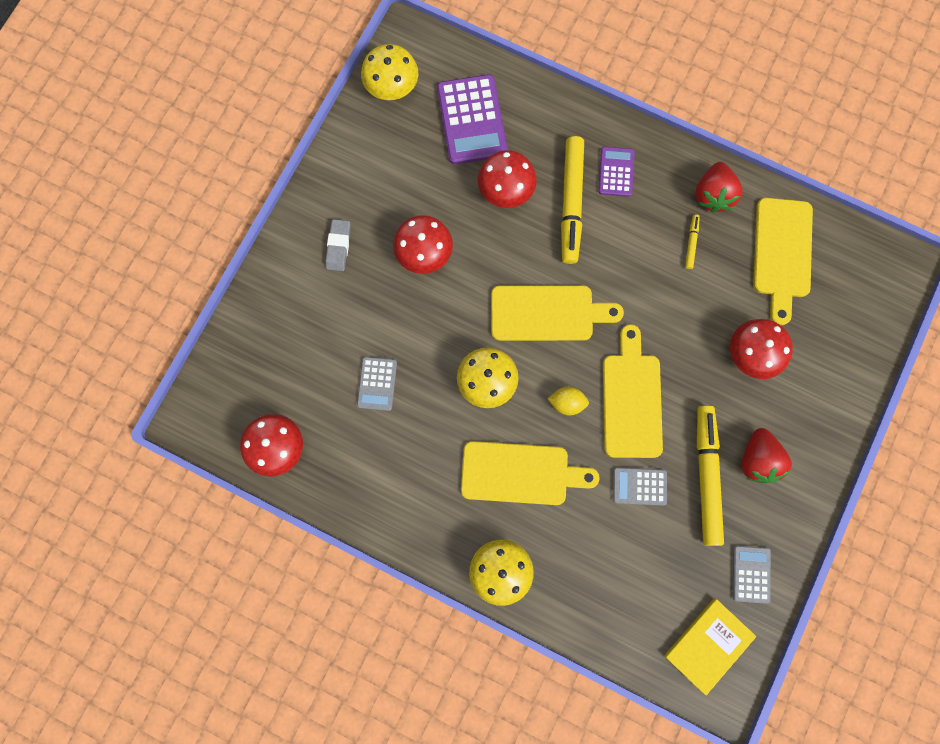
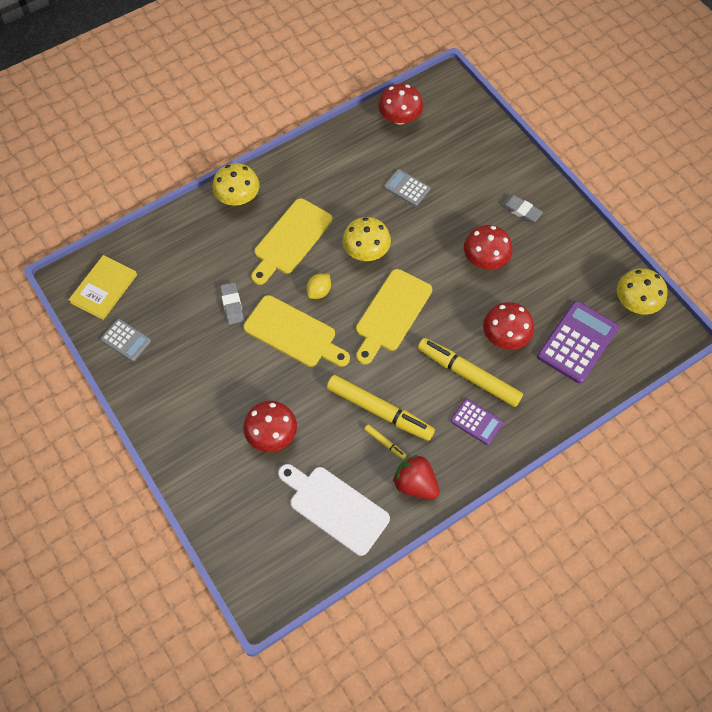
camera: 120 degrees right, 15 degrees down
(471, 120) = (577, 342): purple calculator -> purple calculator turned 105 degrees clockwise
(639, 486) = (232, 305): grey calculator -> grey eraser
(706, 476) = (209, 350): yellow marker -> yellow marker (379, 411)
(708, 645) = (104, 289): yellow book -> yellow book turned 45 degrees clockwise
(757, 460) = (195, 391): red strawberry -> none
(782, 253) = (335, 507): yellow cutting board -> white cutting board

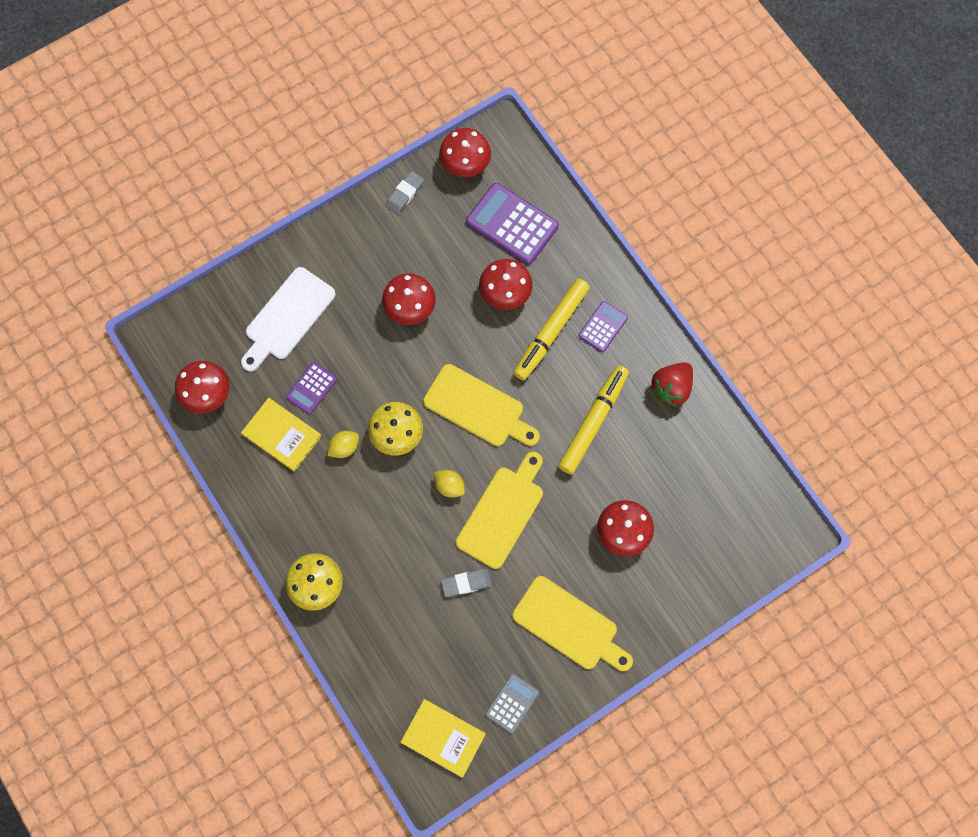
camera: 90 degrees left, 10 degrees up
(291, 239) = (379, 519): yellow cutting board -> yellow cutting board (569, 625)
(335, 507) = (699, 466): white cutting board -> white cutting board (287, 317)
(354, 213) = (344, 447): none -> yellow lemon
(365, 169) = (282, 435): none -> yellow book
(385, 443) = (628, 416): yellow marker -> none
(407, 188) = (311, 388): grey calculator -> purple calculator
(521, 210) = (347, 266): grey eraser -> grey eraser (404, 194)
(636, 302) = (465, 164): yellow mushroom -> red mushroom

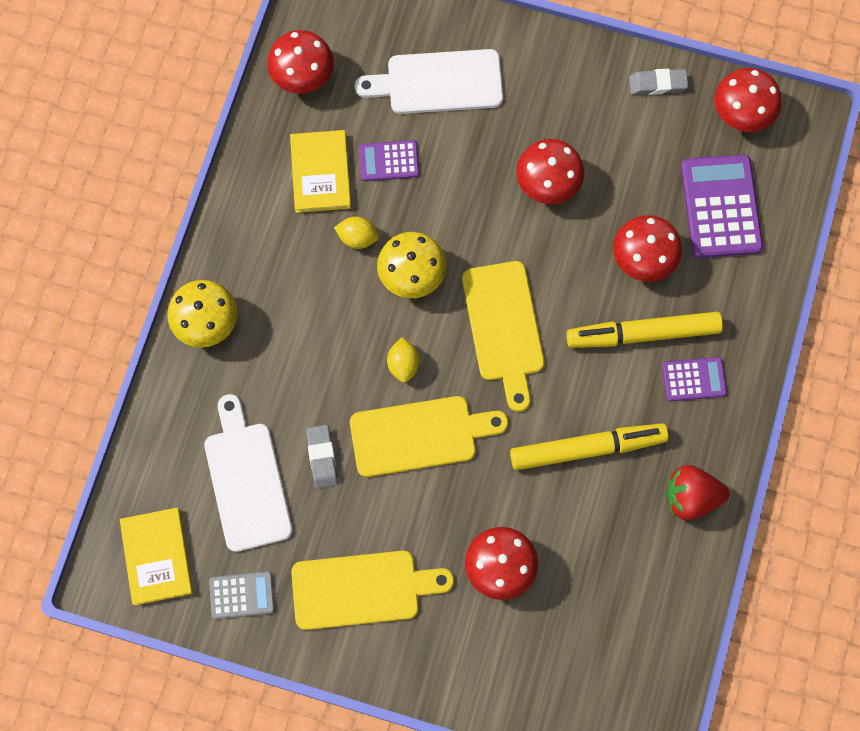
camera: 50 degrees right, 0 degrees up
(441, 641) = (246, 480): none -> white cutting board
(466, 583) = (322, 457): grey eraser -> grey eraser turned 45 degrees clockwise
(569, 625) = (362, 589): yellow cutting board -> yellow cutting board turned 90 degrees counterclockwise

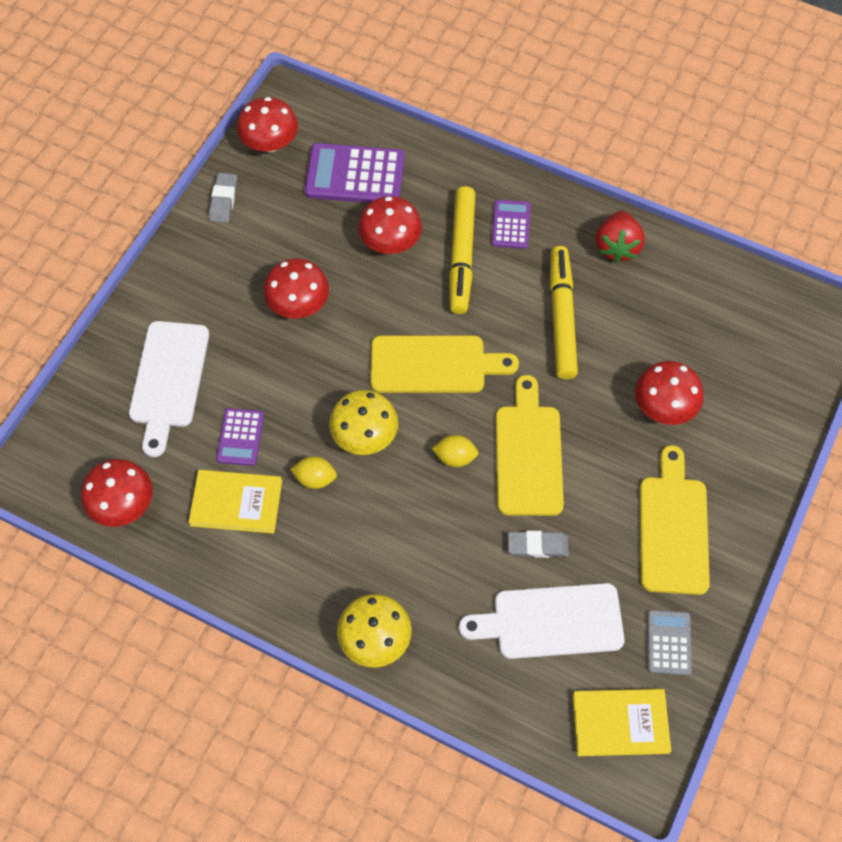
camera: 80 degrees left, 10 degrees down
(357, 238) = (315, 478): yellow lemon -> yellow lemon turned 75 degrees clockwise

